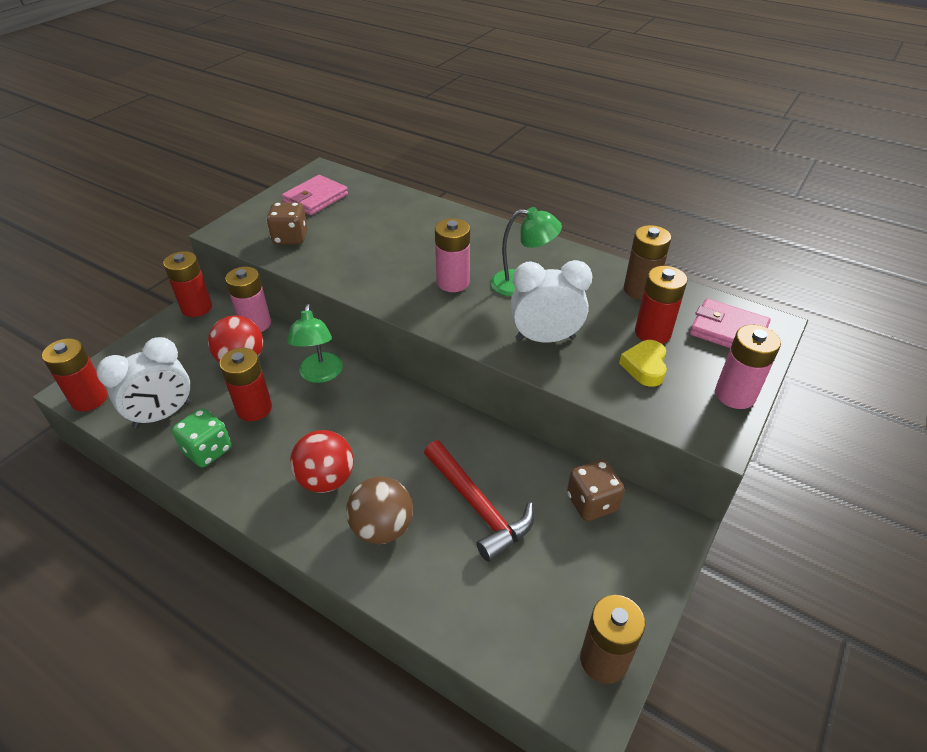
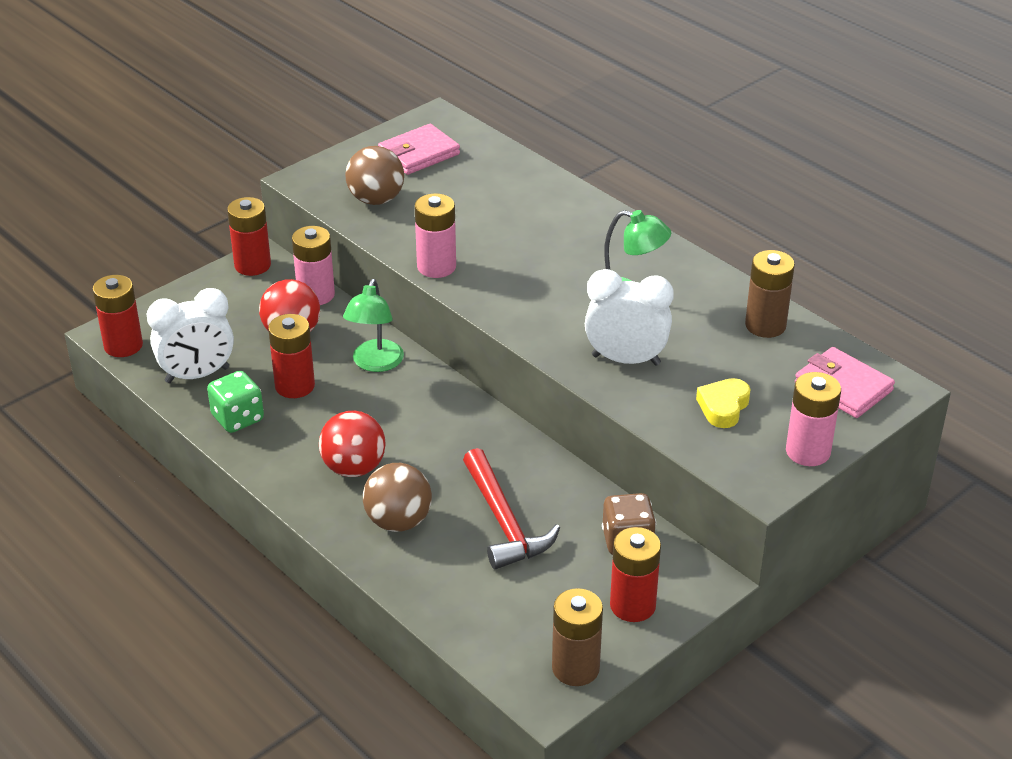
camera: 15 degrees right, 5 degrees down
(290, 238) = (376, 199): brown dice -> brown ball
(453, 282) = (547, 281): pink battery -> pink battery (436, 267)
(652, 333) = (752, 374): red battery -> red battery (632, 605)

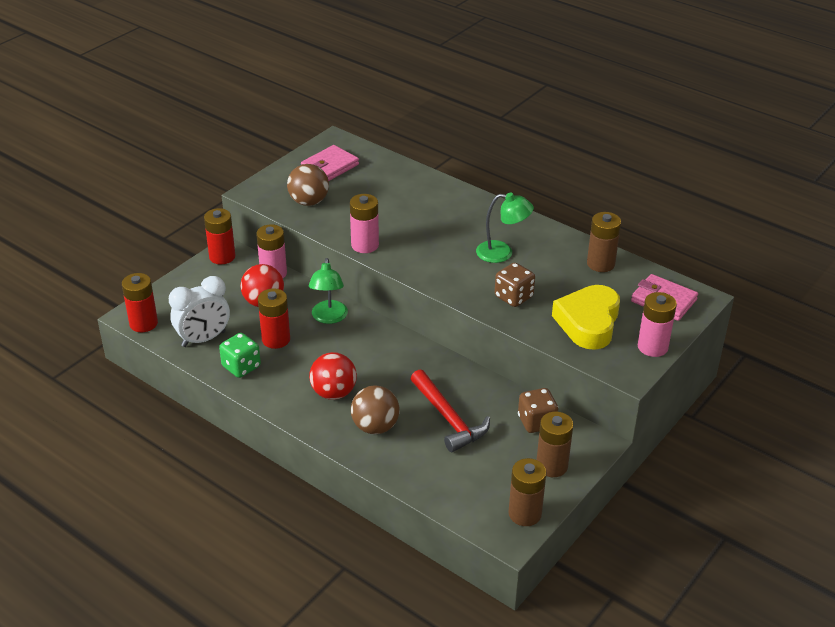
camera: 10 degrees left, 0 degrees up
(626, 360) = (513, 297): white clock -> brown dice
(632, 605) = (552, 466): red battery -> brown battery
(723, 407) = (588, 323): yellow heart -> yellow heart, size x1.85

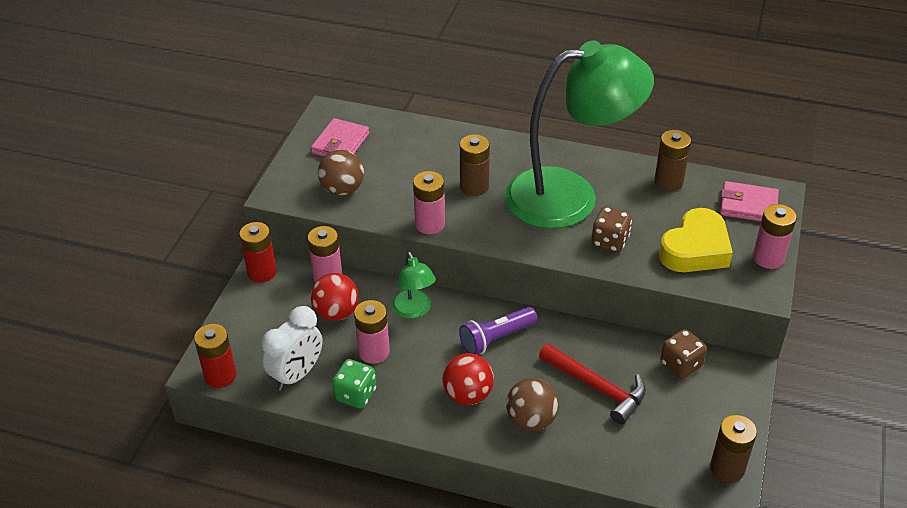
camera: 20 degrees left, 5 degrees up
(276, 339) = (374, 352): red battery -> pink battery
(385, 357) = (496, 338): none -> purple flashlight
(502, 253) = (570, 196): green lamp -> green lamp, size x2.36
(552, 466) = (721, 407): brown battery -> brown battery (474, 186)
(588, 323) = (695, 249): yellow heart -> yellow heart turned 135 degrees counterclockwise

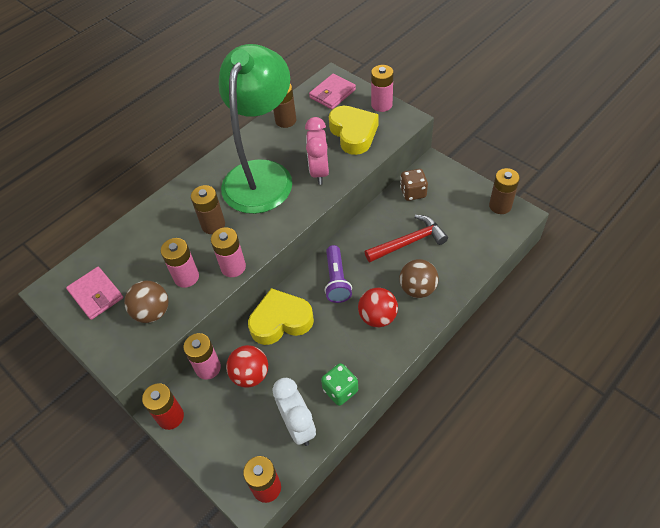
camera: 60 degrees left, 10 degrees up
(374, 352) = (305, 363): pink battery -> pink battery (186, 277)
(414, 310) = (281, 321): green lamp -> yellow heart
(610, 241) = (319, 172): brown dice -> pink clock

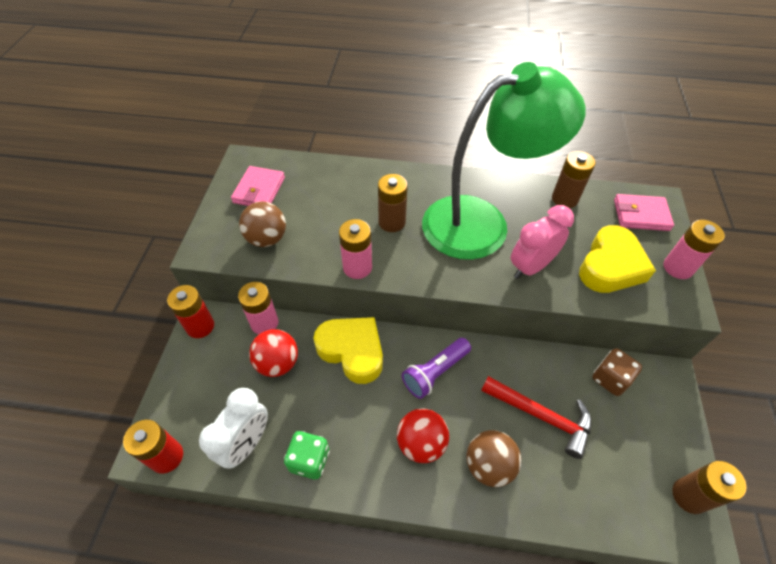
camera: 50 degrees right, 0 degrees up
(186, 277) = (320, 239): pink battery -> none

